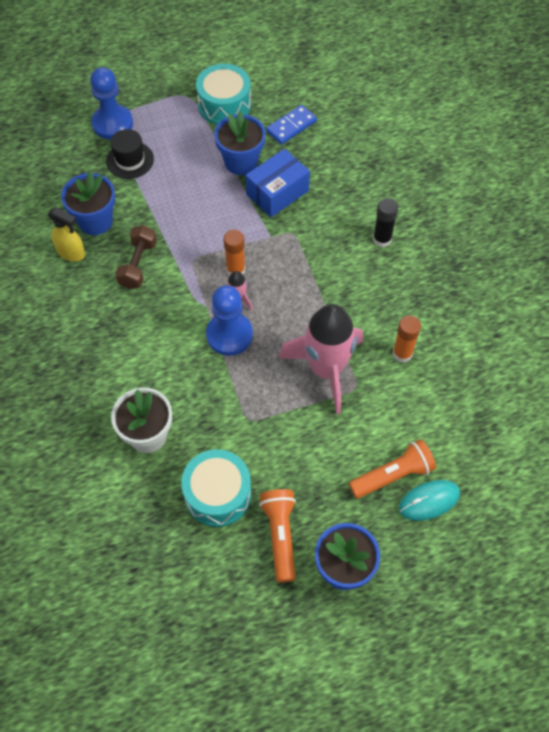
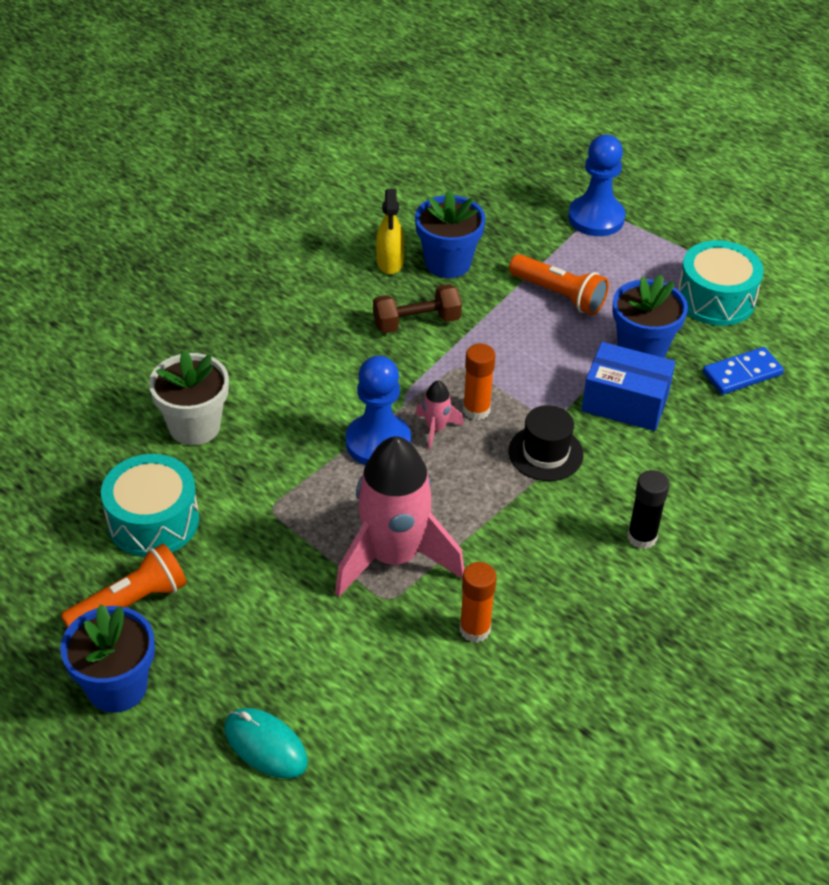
camera: 60 degrees right, 15 degrees down
(130, 160) = (557, 254): black hat -> black hat (545, 453)
(291, 126) = (742, 374): blue domino -> blue domino turned 45 degrees counterclockwise
(393, 475) = (280, 690): orange flashlight -> orange flashlight (559, 295)

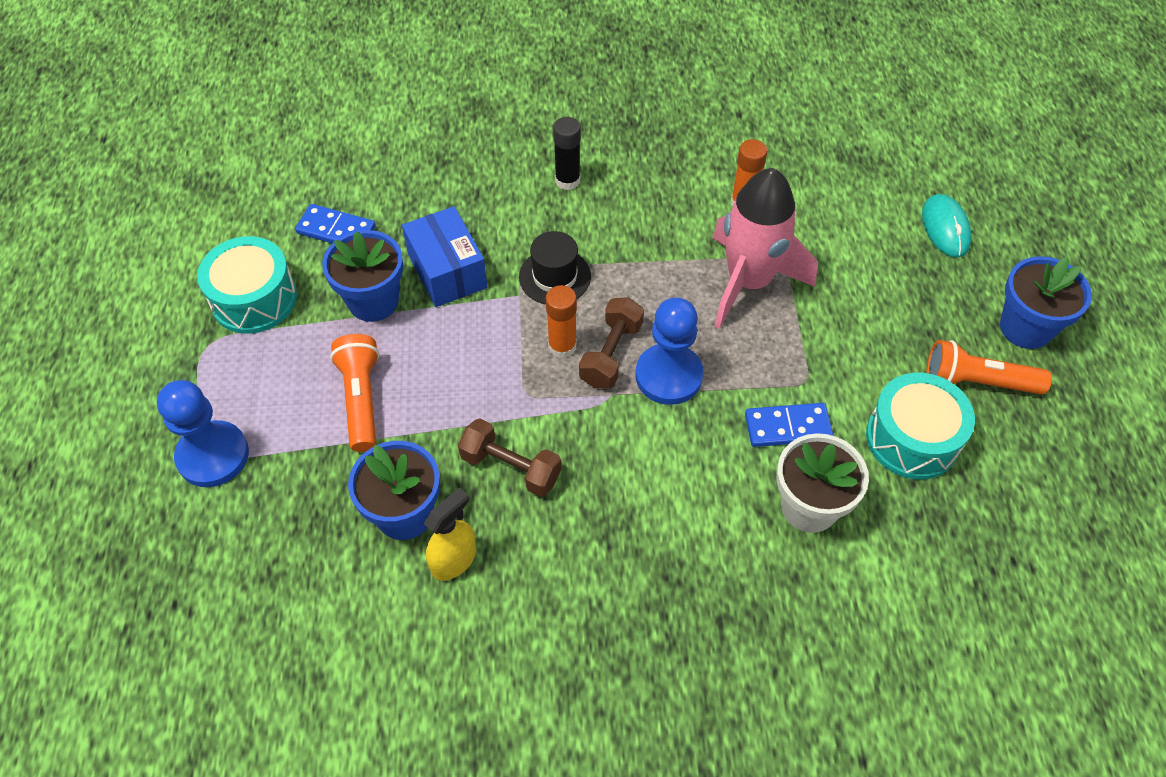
camera: 135 degrees left, 10 degrees up
(256, 466) = (787, 427): none -> blue domino
(436, 429) = (611, 354): pink rocket -> brown dumbbell

